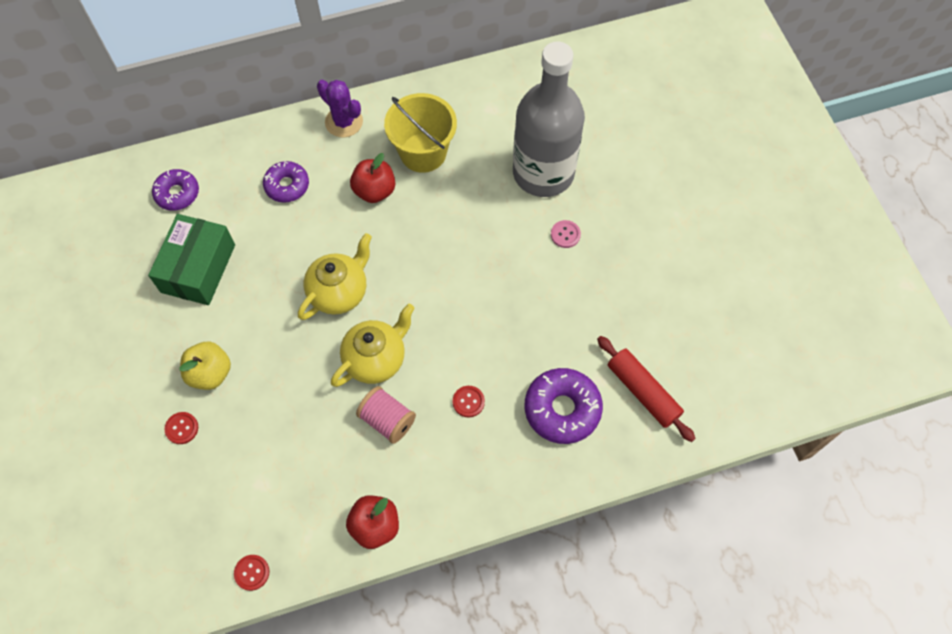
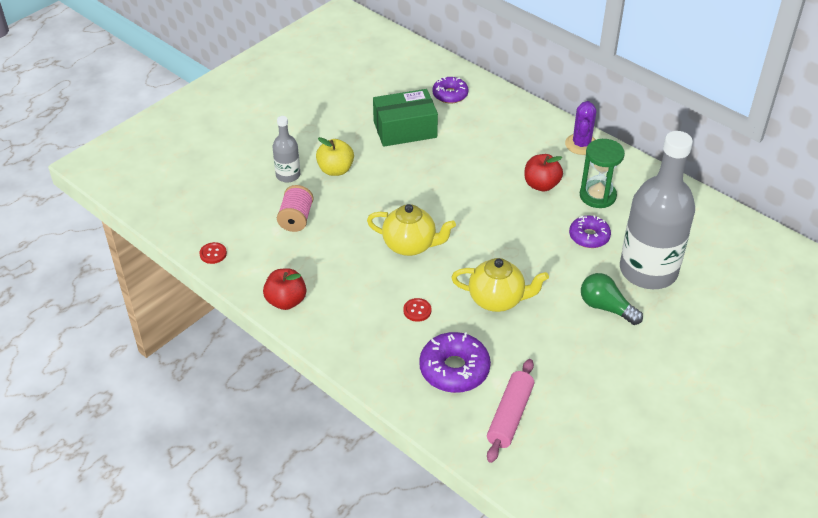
camera: 60 degrees right, 20 degrees down
(182, 428) = (288, 175): red button -> grey bottle
(287, 185) = (503, 140): purple donut -> purple donut (589, 236)
(339, 292) = (445, 203): yellow teapot -> yellow teapot (497, 300)
(387, 420) = (369, 272): pink spool -> pink spool (296, 219)
(423, 152) = (597, 196): yellow bucket -> green hourglass
(565, 234) = (606, 307): pink button -> green light bulb
(643, 392) = (510, 416): red rolling pin -> pink rolling pin

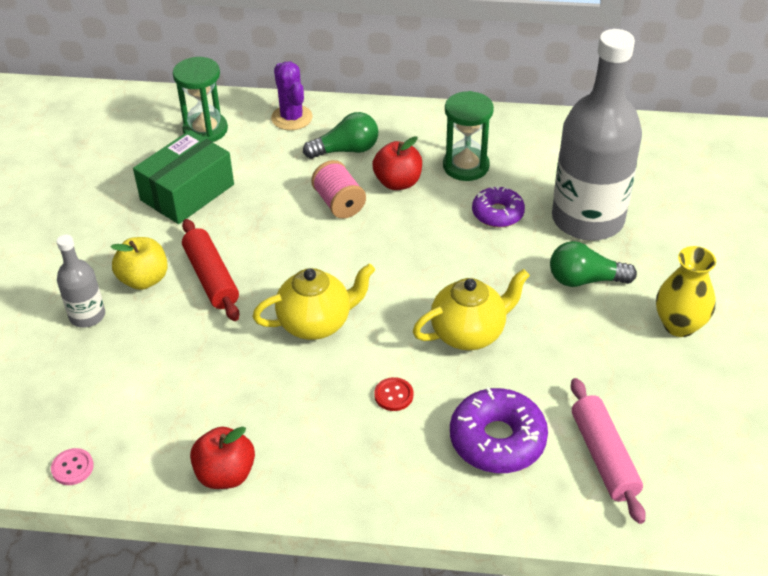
camera: 35 degrees left, 0 degrees up
(213, 254) = (72, 468): red button -> pink button
(296, 219) = (146, 364): pink spool -> pink spool (339, 203)
(374, 188) = (211, 278): none -> red rolling pin
(450, 95) = (205, 130): purple donut -> green hourglass
(527, 148) = (346, 150): none -> green light bulb
(581, 144) = (399, 120): purple cactus -> purple cactus (292, 118)
(642, 369) = (679, 325): none -> yellow vase

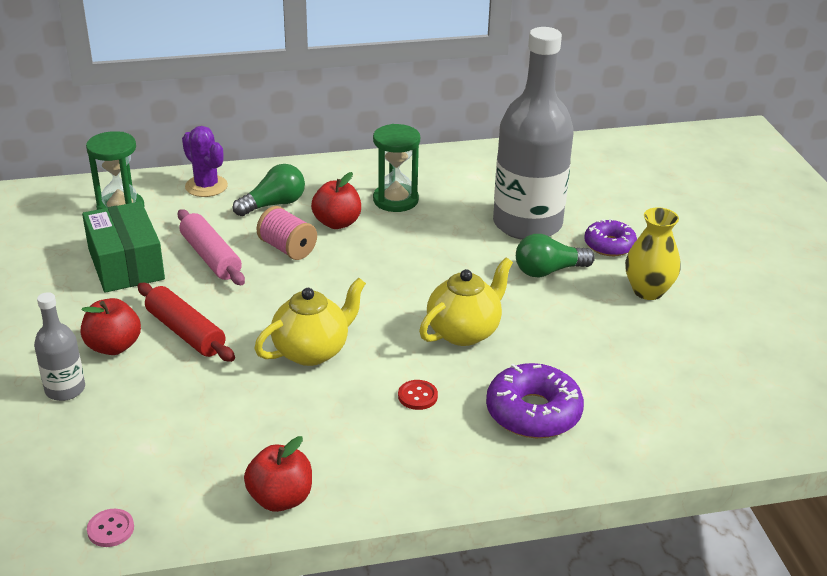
camera: 20 degrees left, 10 degrees down
(144, 279) = (113, 346): yellow apple -> red apple
(187, 192) = (126, 264): green box -> green box turned 45 degrees counterclockwise
(497, 213) = (443, 232): purple donut -> purple donut (609, 245)
(603, 456) = (635, 406): pink rolling pin -> pink rolling pin (211, 257)

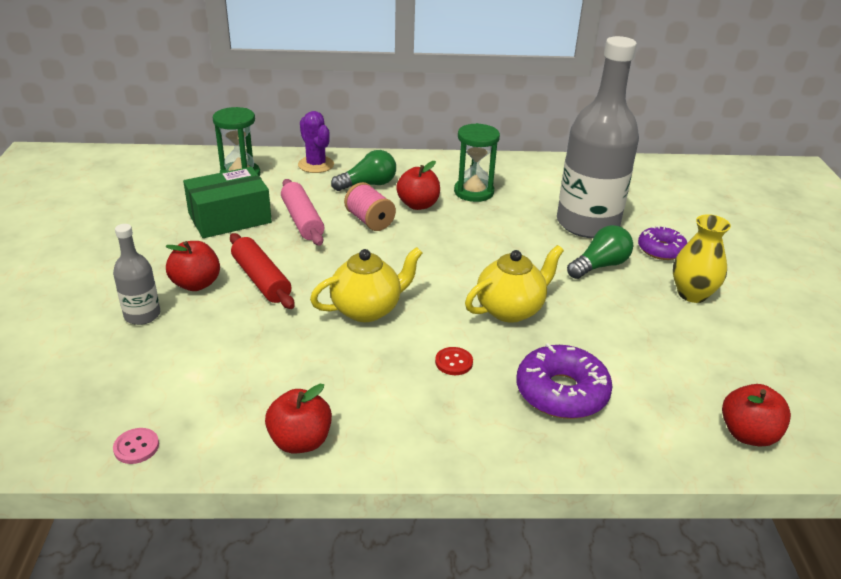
camera: 10 degrees right, 0 degrees up
(126, 264) = (230, 218): green box -> green box turned 75 degrees clockwise
(548, 271) = (600, 266): green light bulb -> green light bulb turned 150 degrees clockwise
(719, 429) = (748, 434): none -> red apple

